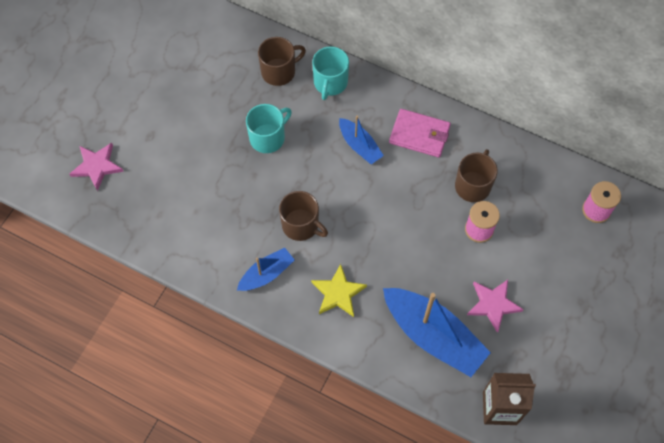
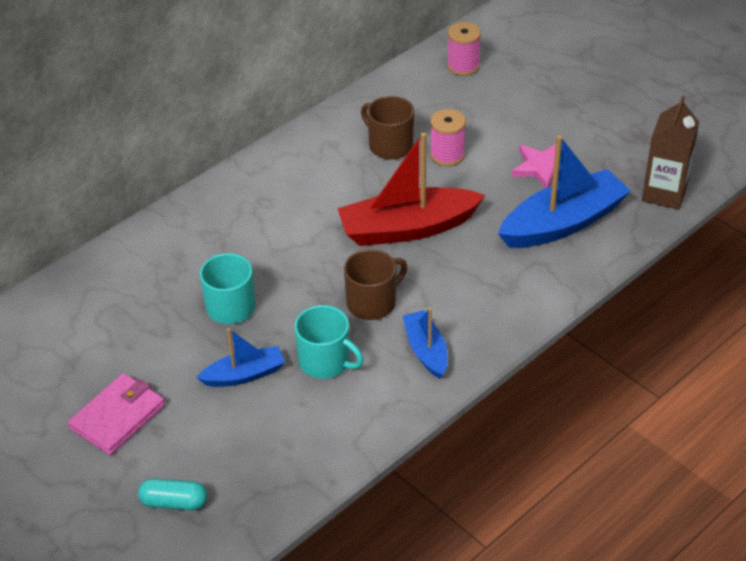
camera: 70 degrees left, 20 degrees down
(97, 166) = (174, 502): pink star -> turquoise capsule
(279, 71) = (136, 273): brown mug -> none
(330, 83) = (183, 230): turquoise mug -> turquoise mug (326, 361)
(338, 293) = (479, 290): yellow star -> none
(359, 146) = (288, 225): blue boat -> blue boat (244, 375)
(385, 225) = (407, 228): none -> red boat
(419, 135) = (301, 171): pink wallet -> pink wallet (118, 417)

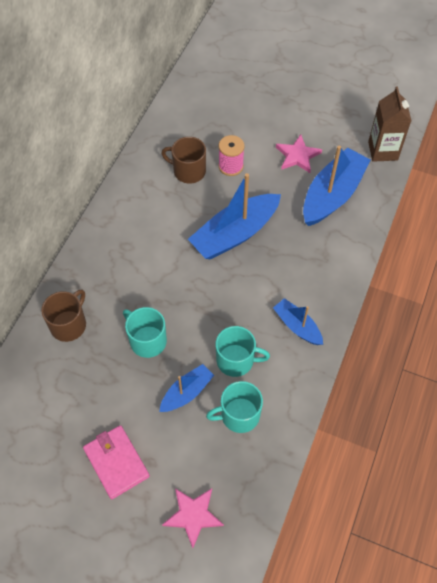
camera: 25 degrees left, 15 degrees up
(118, 417) = (116, 462): pink wallet -> pink wallet turned 45 degrees counterclockwise
(174, 502) = (193, 515): turquoise capsule -> pink star
(293, 419) = (239, 415): none -> turquoise mug
(372, 302) = (243, 301): brown mug -> brown mug (69, 324)
(407, 228) = (235, 234): red boat -> blue boat
(463, 66) = (204, 91): pink spool -> none

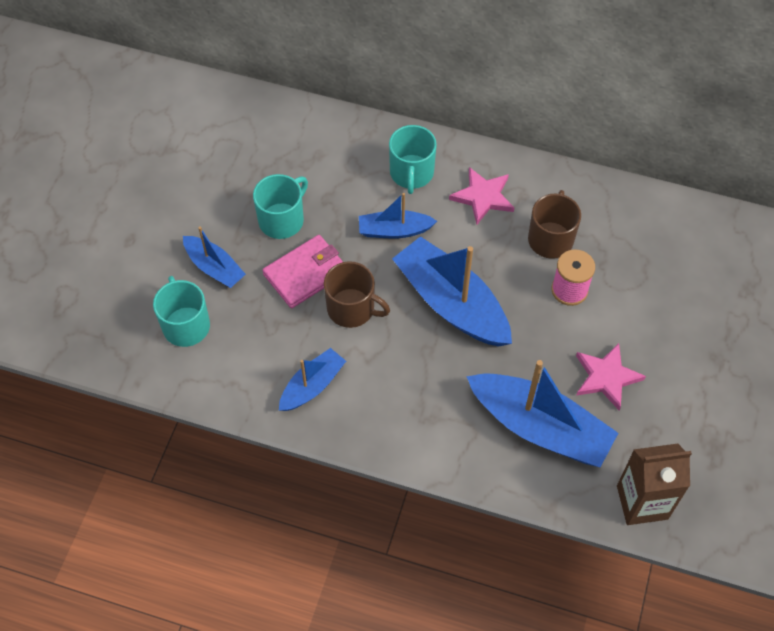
camera: 85 degrees right, 0 degrees up
(69, 324) = (299, 139): brown mug -> brown mug (352, 309)
(116, 462) = (129, 208): pink wallet -> pink wallet (306, 273)
(168, 264) = (394, 230): none -> blue boat
(193, 515) = (66, 287): pink star -> pink star (483, 197)
(236, 360) = (259, 317): turquoise mug -> turquoise mug (411, 173)

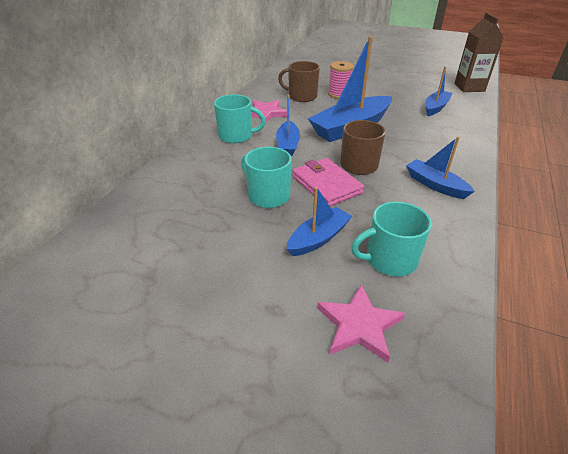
camera: 85 degrees left, 20 degrees down
(540, 427) = (435, 108): blue boat -> blue boat, size x0.54
(606, 377) = (396, 90): pink star -> pink star (359, 325)

